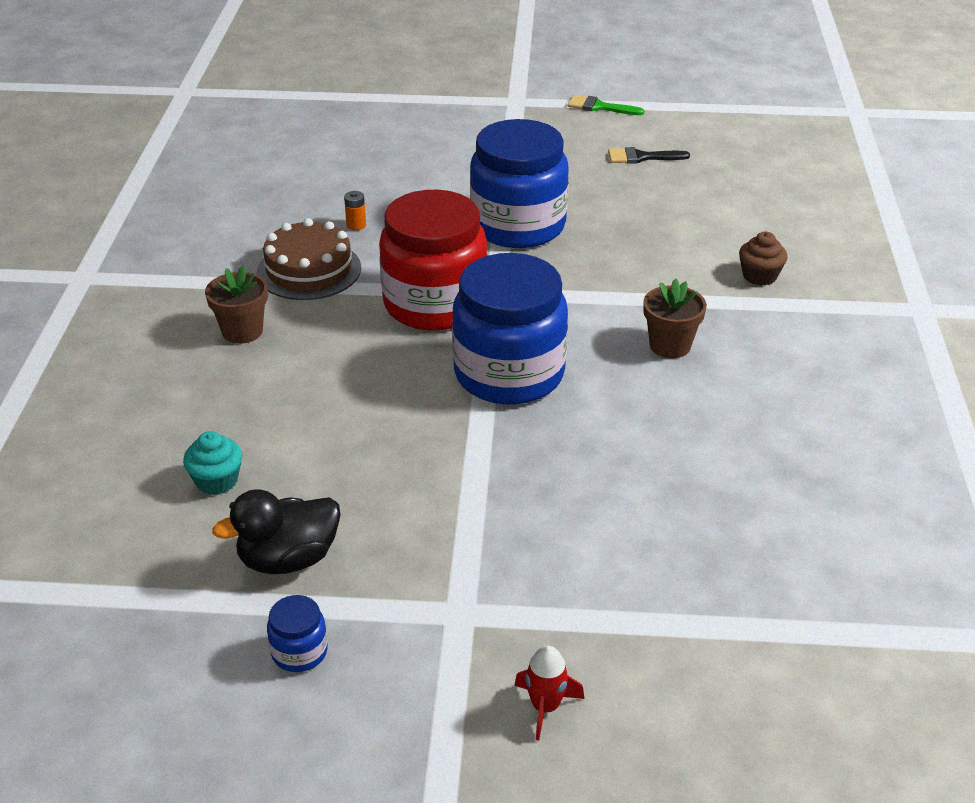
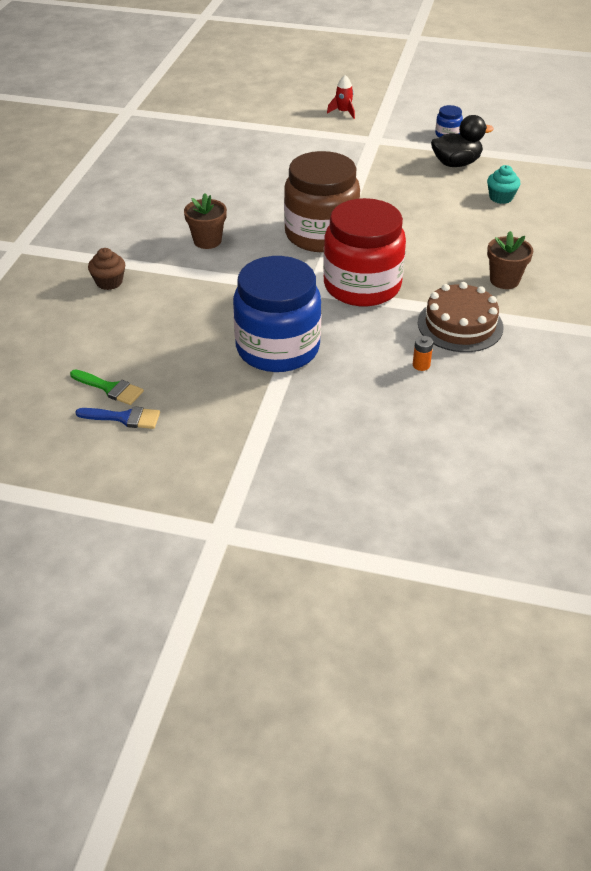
camera: 170 degrees left, 5 degrees up
(509, 374) = (321, 234): blue jar -> brown jar
(600, 107) = (125, 506): green brush -> green brush (110, 388)
(642, 157) = (124, 418): black brush -> blue brush

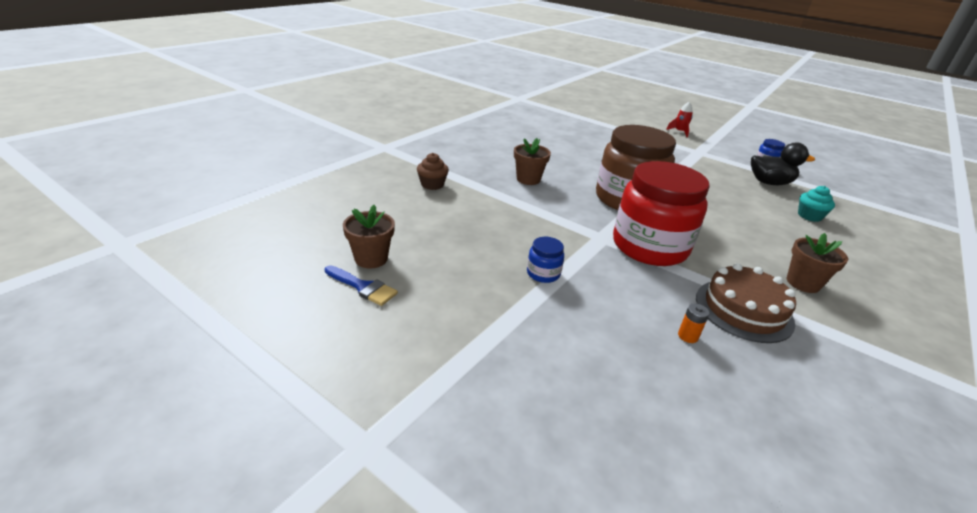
camera: 20 degrees right, 10 degrees down
(110, 388) = (371, 259): green brush -> brown flower pot
(277, 348) = (543, 273): blue jar -> blue jar, size x0.40

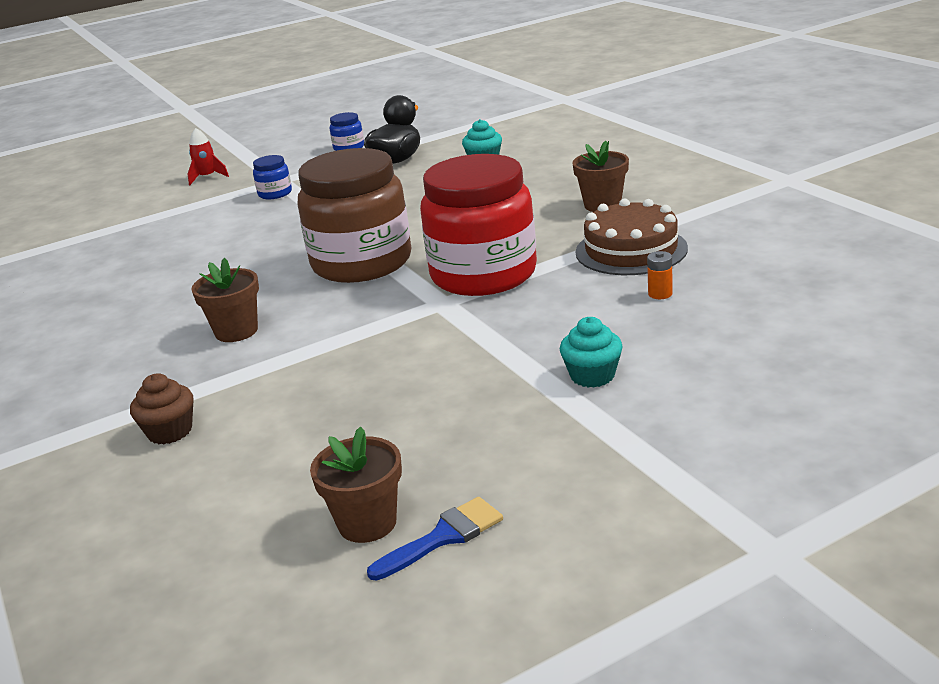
camera: 60 degrees left, 5 degrees down
(543, 273) = (497, 365): blue jar -> blue jar (275, 193)
(551, 318) = (592, 376): none -> turquoise cupcake

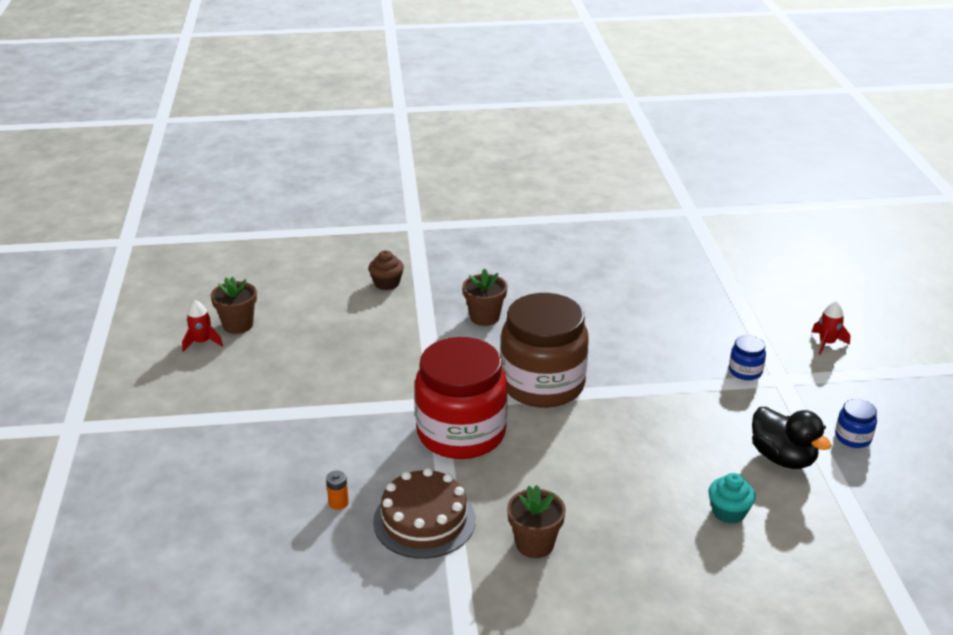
camera: 110 degrees right, 5 degrees up
(443, 537) = (202, 342): blue brush -> red rocket
(592, 376) = (274, 431): turquoise cupcake -> none

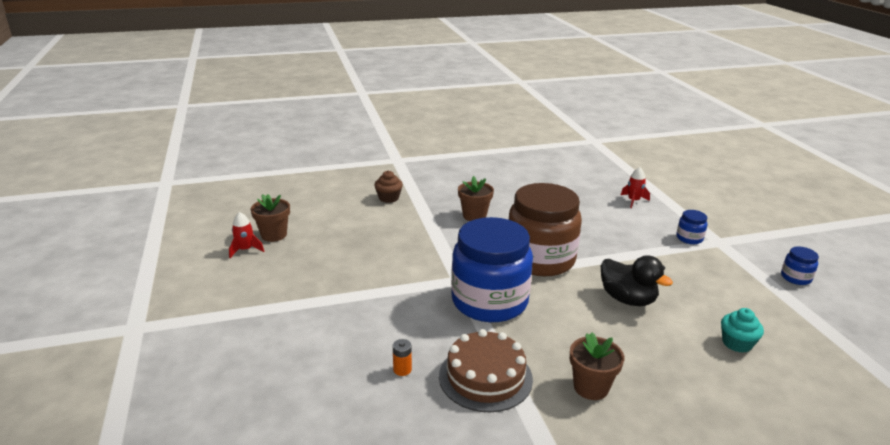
camera: 10 degrees left, 5 degrees down
(461, 433) = (489, 301): red jar -> blue jar
(782, 458) = (753, 297): black duck -> black duck (627, 299)
(827, 343) = (736, 215): red rocket -> red rocket (633, 201)

